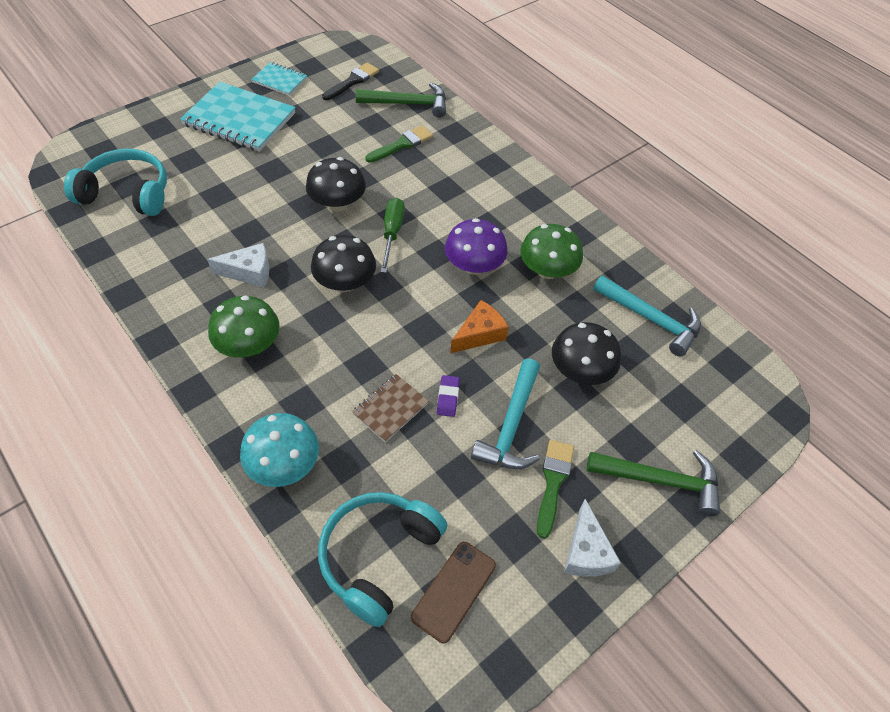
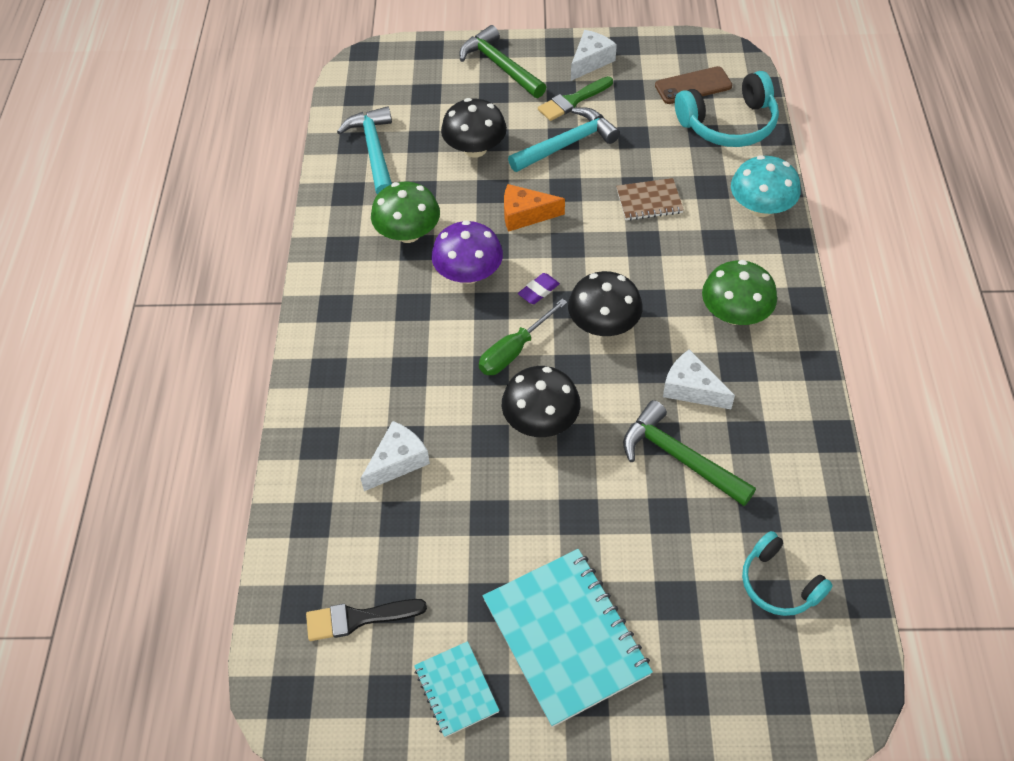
camera: 135 degrees left, 0 degrees up
(127, 193) = (779, 583): turquoise headphones -> turquoise headphones, size x0.63
(402, 144) = (398, 461): green brush -> white cheese
(408, 104) = (327, 524): green hammer -> green hammer (679, 457)
(448, 397) = (597, 185): purple eraser -> purple eraser (538, 291)

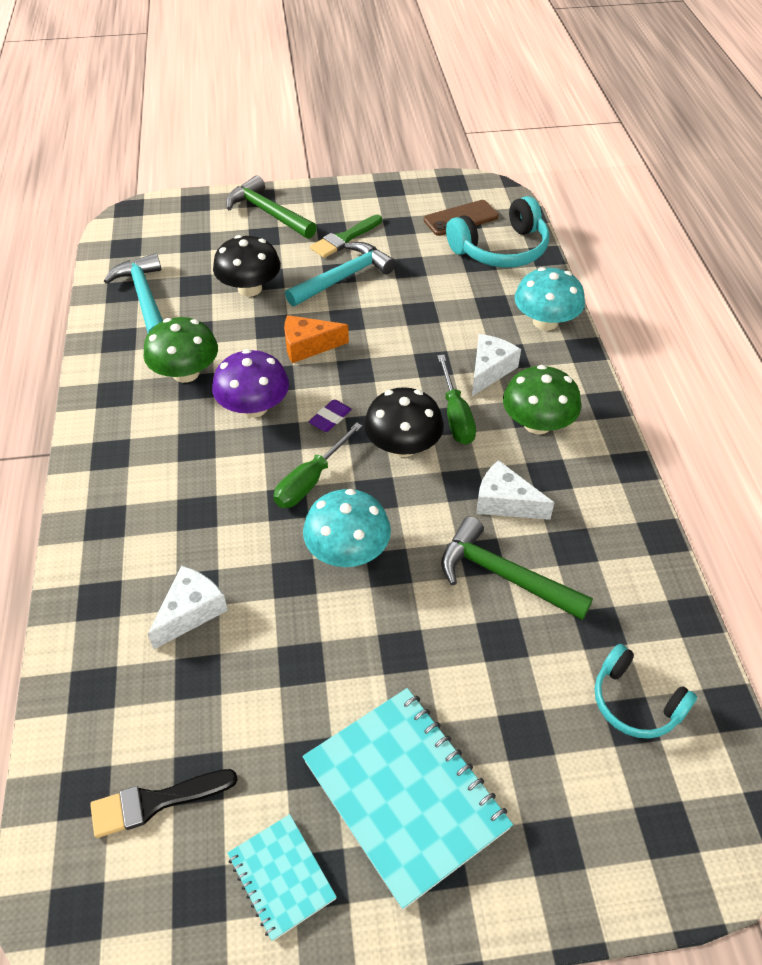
camera: 10 degrees left, 5 degrees down
(540, 420) = (347, 551): black mushroom -> turquoise mushroom
(590, 61) = (358, 203): white cheese -> white cheese (489, 370)
(649, 201) = (433, 324): brown notebook -> none
(657, 298) = (456, 415): none -> green screwdriver

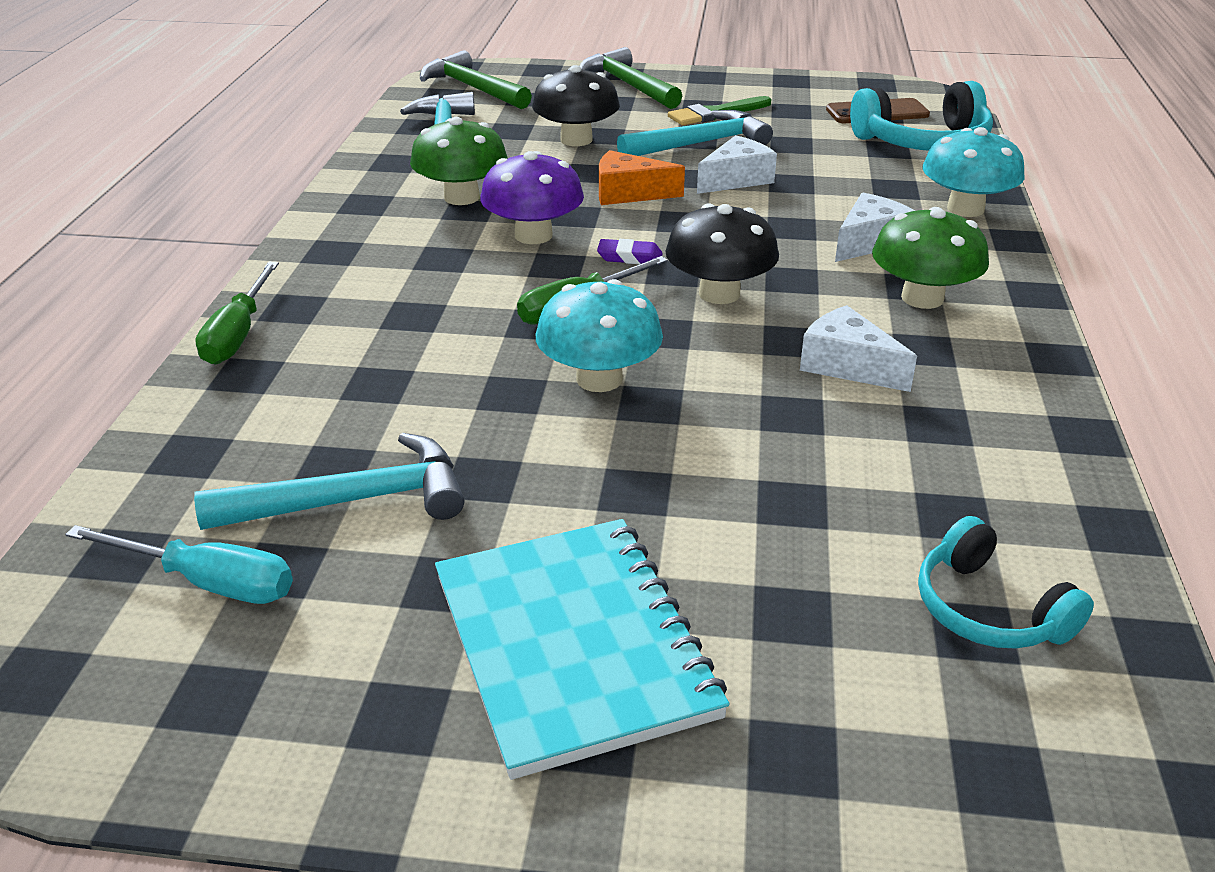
camera: 15 degrees right, 15 degrees down
(155, 802) = (208, 582): black brush -> turquoise screwdriver
(191, 611) = (358, 403): white cheese -> white cheese (736, 179)
(223, 705) = (353, 501): none -> turquoise hammer
(281, 877) = (342, 701): turquoise notebook -> none
(330, 418) = (630, 257): purple eraser -> purple eraser turned 45 degrees clockwise
(456, 415) = (805, 276): green screwdriver -> green screwdriver (238, 334)
(503, 575) = (818, 437): green hammer -> green hammer (472, 88)

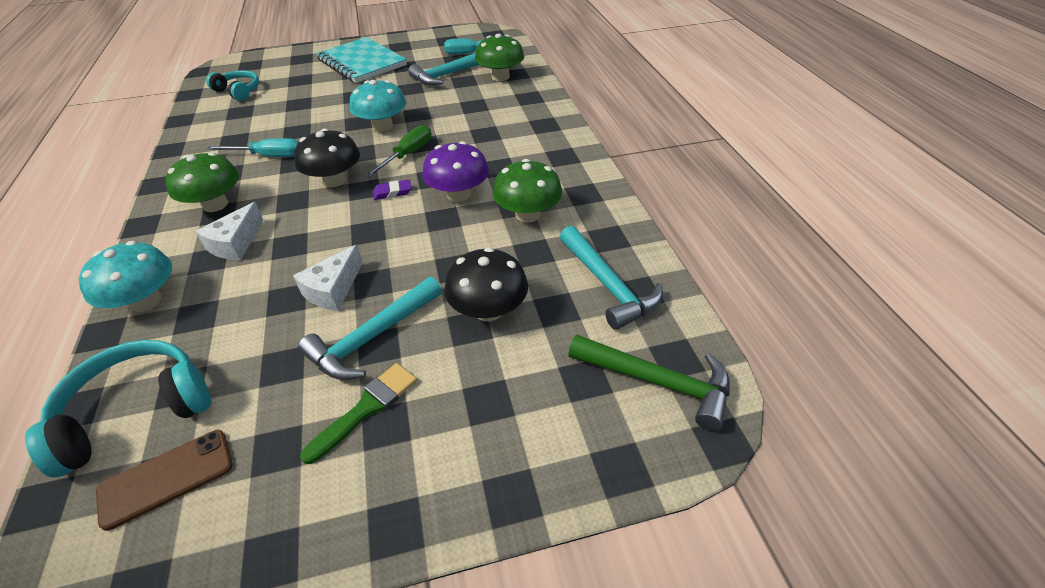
camera: 160 degrees right, 10 degrees up
(236, 453) = (500, 77): none -> green mushroom
(238, 334) = (552, 109): green screwdriver -> none
(627, 85) = (491, 455): green hammer -> none
(628, 193) = (414, 249): orange cheese -> none
(847, 365) = (268, 156): white cheese -> turquoise screwdriver

